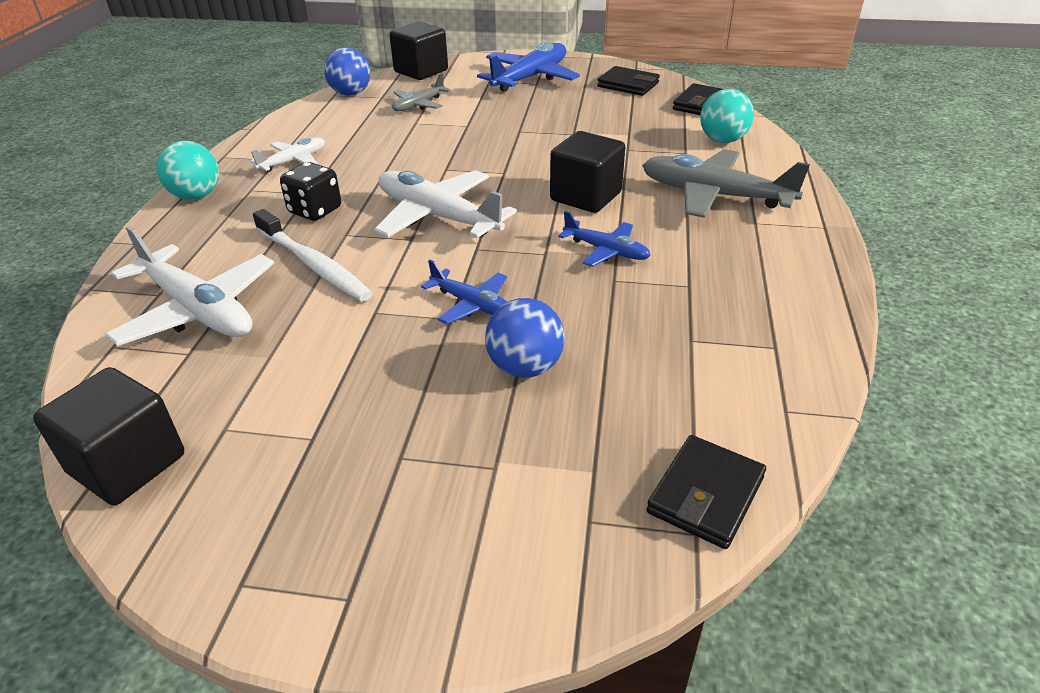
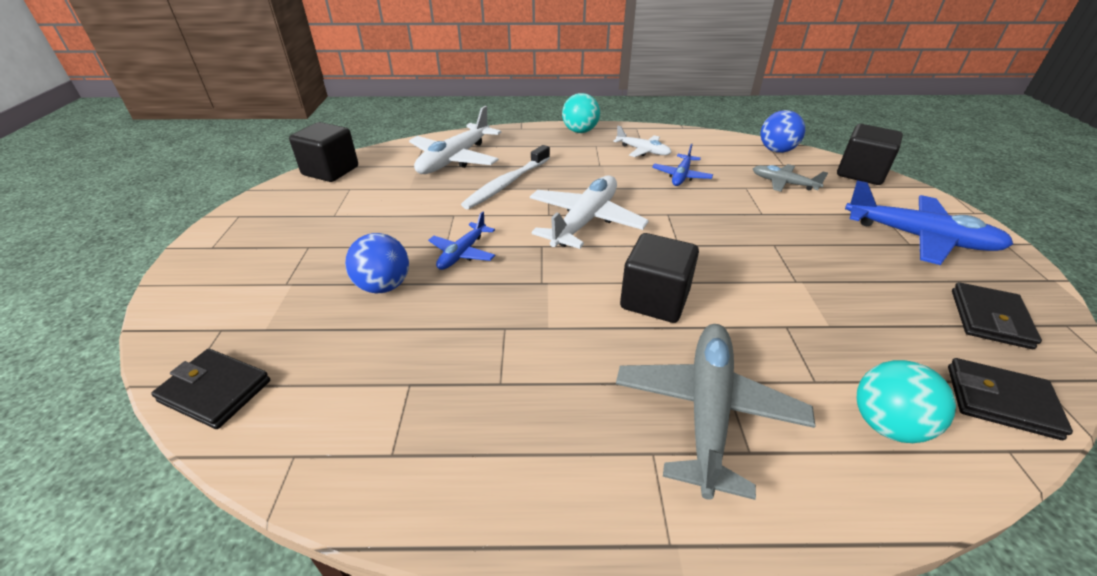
camera: 80 degrees right, 0 degrees up
(315, 211) = (576, 171): black dice -> none
(606, 250) = (554, 319): blue plane -> blue plane (681, 176)

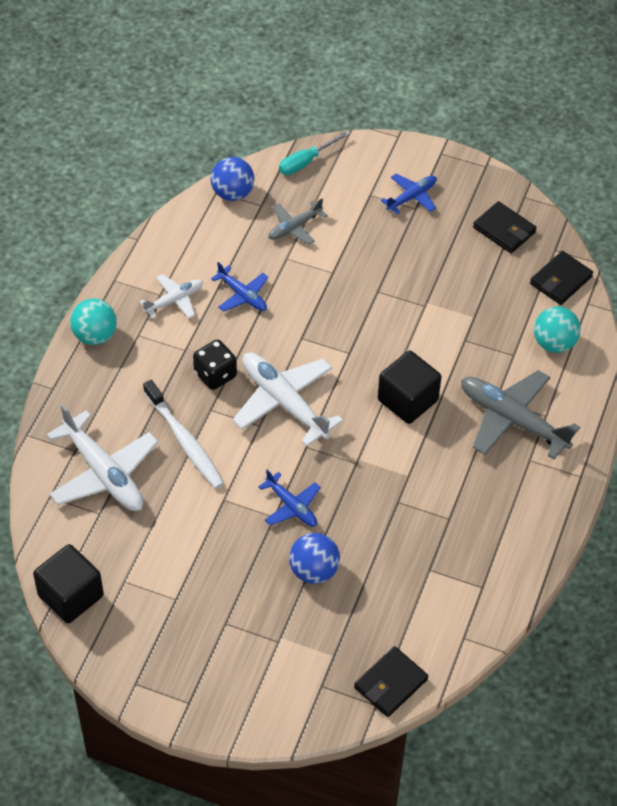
camera: 70 degrees left, 15 degrees up
(586, 182) = (215, 375): none -> black dice
(860, 173) = (306, 162): black cube -> turquoise screwdriver
(918, 237) = (411, 197): blue plane -> blue plane, size x0.55

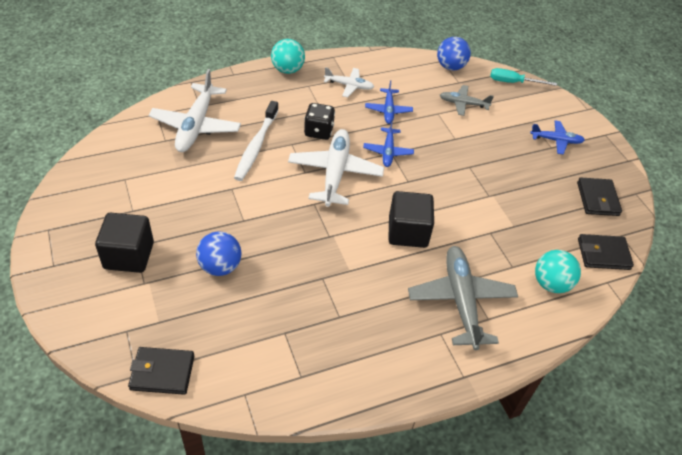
camera: 45 degrees right, 5 degrees down
(71, 596) = (92, 162): black cube -> black cube (129, 255)
(291, 506) = (260, 224): blue plane -> blue plane (388, 151)

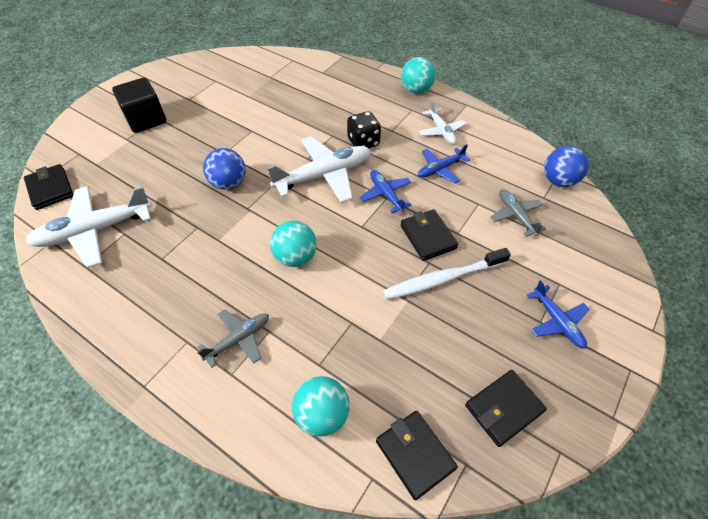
camera: 60 degrees right, 5 degrees up
(196, 125) = (300, 81): white plane -> white plane (95, 230)
(220, 266) = (167, 165): blue ball -> blue ball (229, 183)
(256, 146) = (309, 119): white toothbrush -> white toothbrush (442, 279)
(388, 151) = (386, 194): blue plane -> blue plane turned 90 degrees clockwise
(408, 232) = (295, 257): black cube -> turquoise ball
(447, 154) = (428, 237): none -> black wallet
(461, 301) = (238, 339): grey plane -> grey plane, size x0.55
(513, 82) = (603, 240): turquoise screwdriver -> none

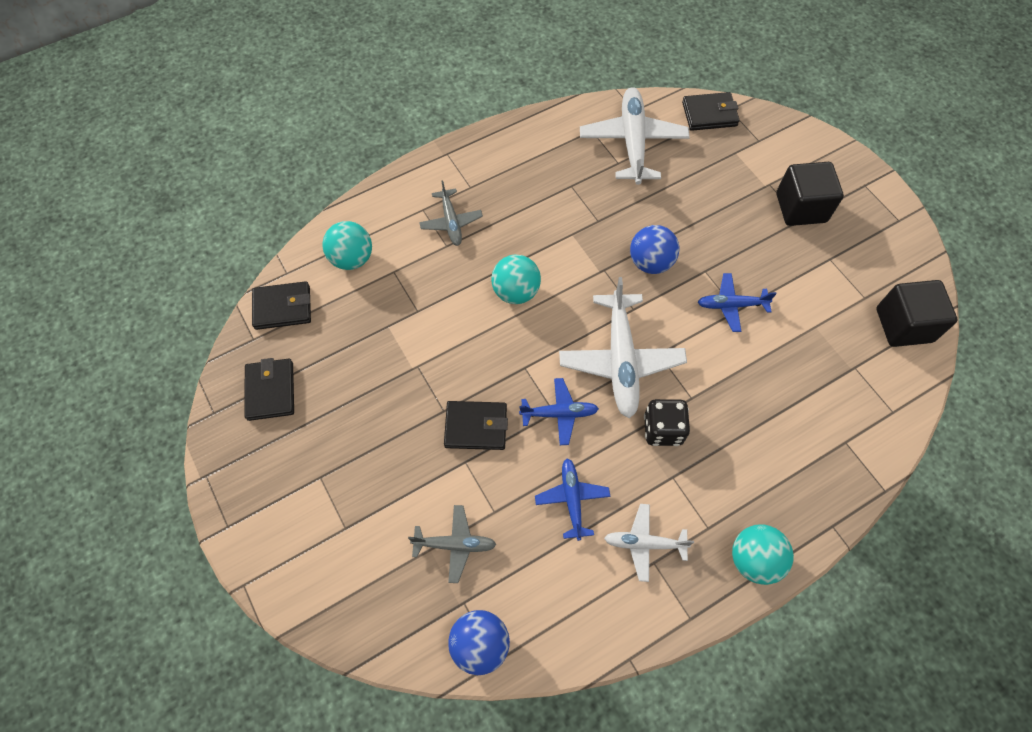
camera: 115 degrees right, 10 degrees up
(230, 64) = (903, 325): none -> black cube
(442, 279) = (417, 412): white toothbrush -> none
(556, 321) = (311, 493): blue plane -> blue plane (731, 305)

